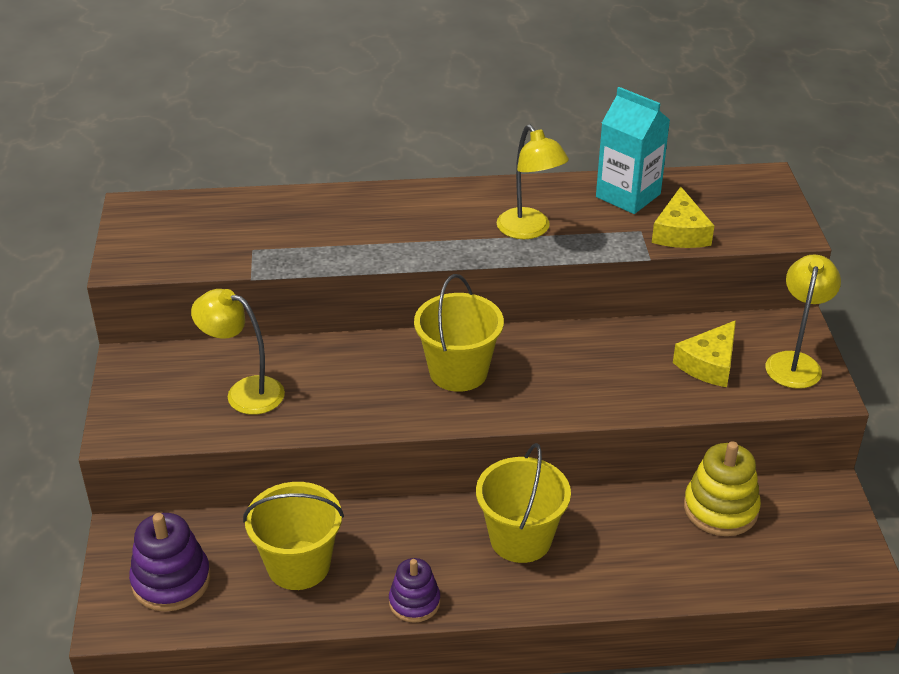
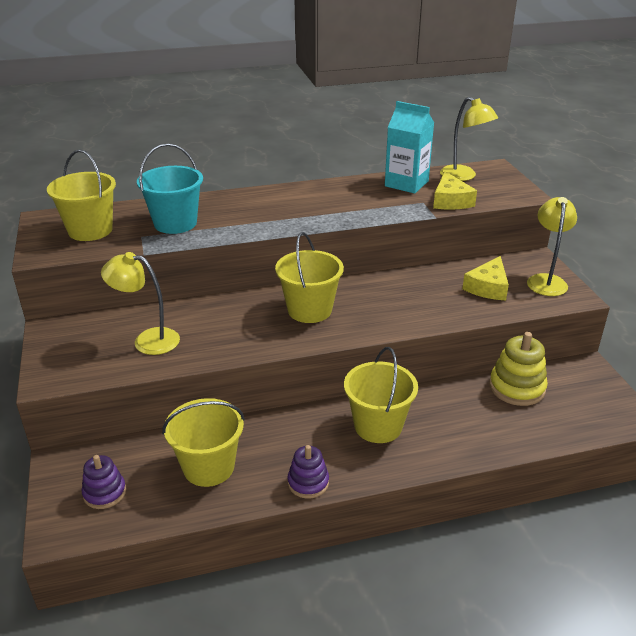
camera: 10 degrees left, 5 degrees down
(171, 581) = (104, 493): purple stacking toy -> purple stacking toy, size x0.65
(189, 233) = (90, 230): none -> yellow bucket
(299, 233) = (175, 223): none -> turquoise bucket
(529, 230) = (344, 208): yellow lamp -> yellow lamp (464, 176)

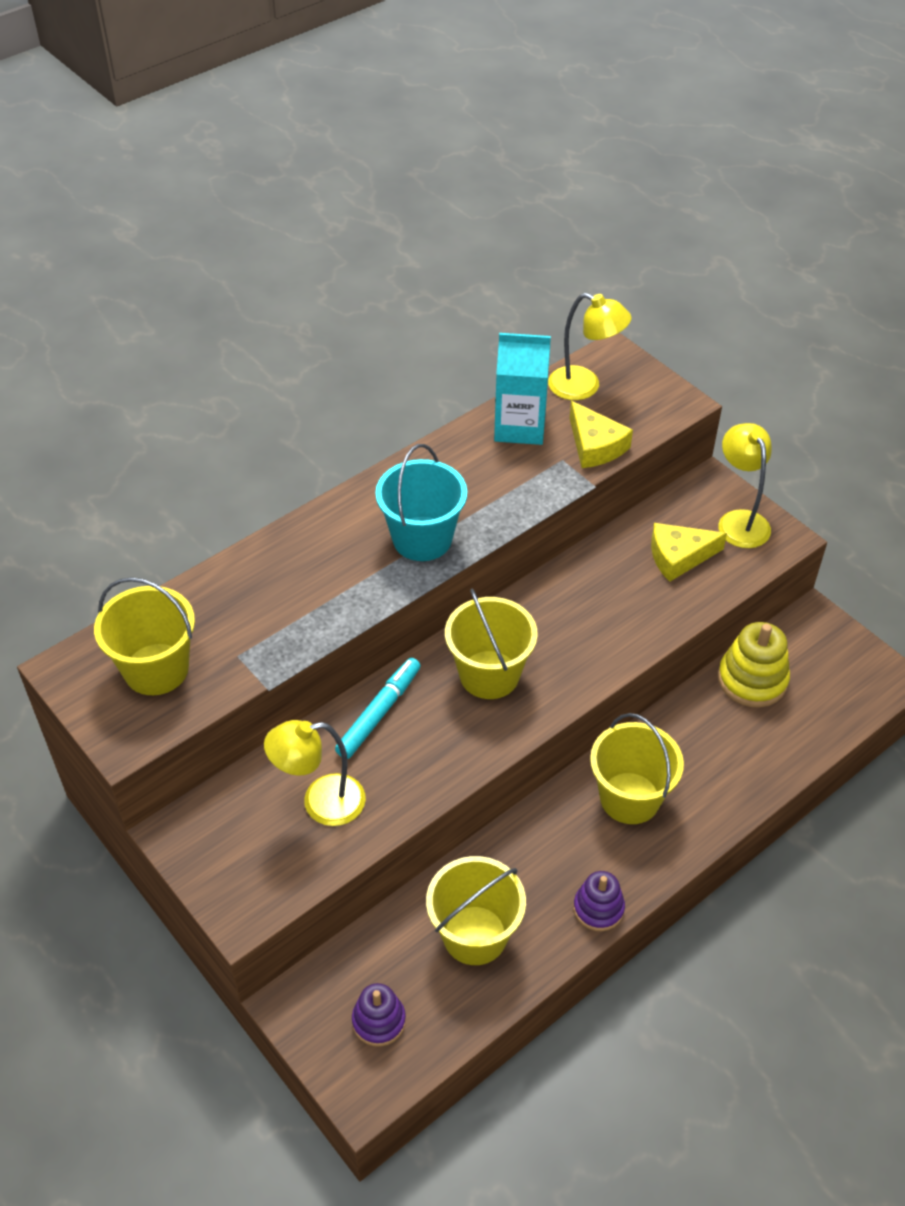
camera: 25 degrees left, 15 degrees up
(175, 223) = (265, 614): turquoise bucket -> turquoise bucket (422, 539)
(223, 309) = (379, 713): none -> turquoise marker
(488, 287) = (679, 556): yellow cheese -> yellow cheese turned 75 degrees clockwise

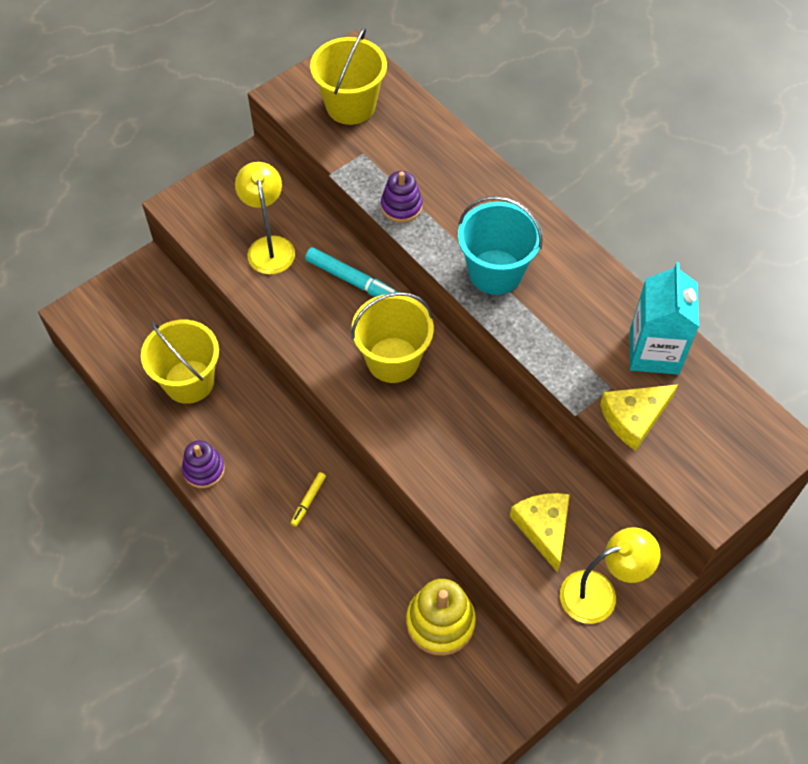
camera: 90 degrees right, 10 degrees up
(379, 1021) = (128, 321): purple stacking toy -> purple stacking toy (401, 206)
(584, 387) = (724, 412): yellow lamp -> none
(629, 798) = (308, 501): yellow bucket -> yellow marker

